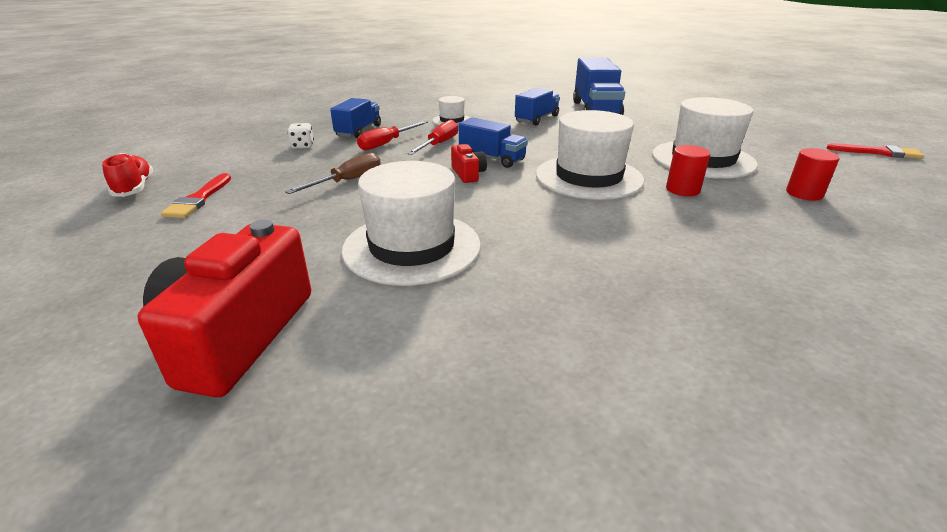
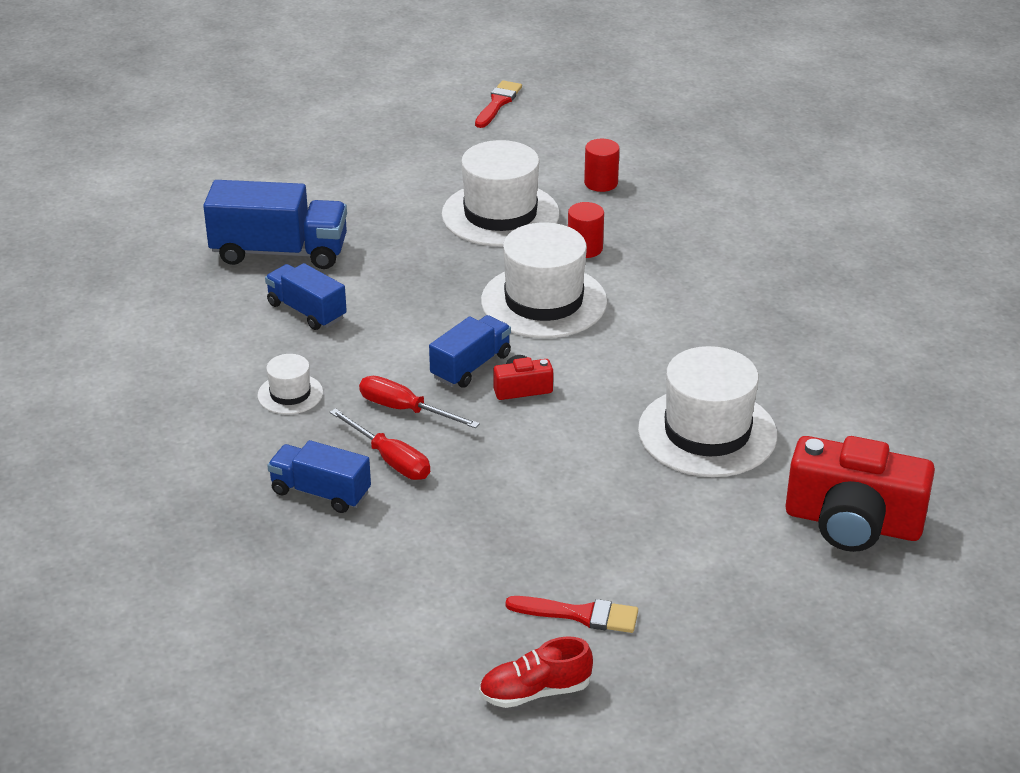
camera: 85 degrees left, 5 degrees up
(302, 146) = (383, 547): white dice -> none
(348, 181) = (533, 488): brown screwdriver -> none

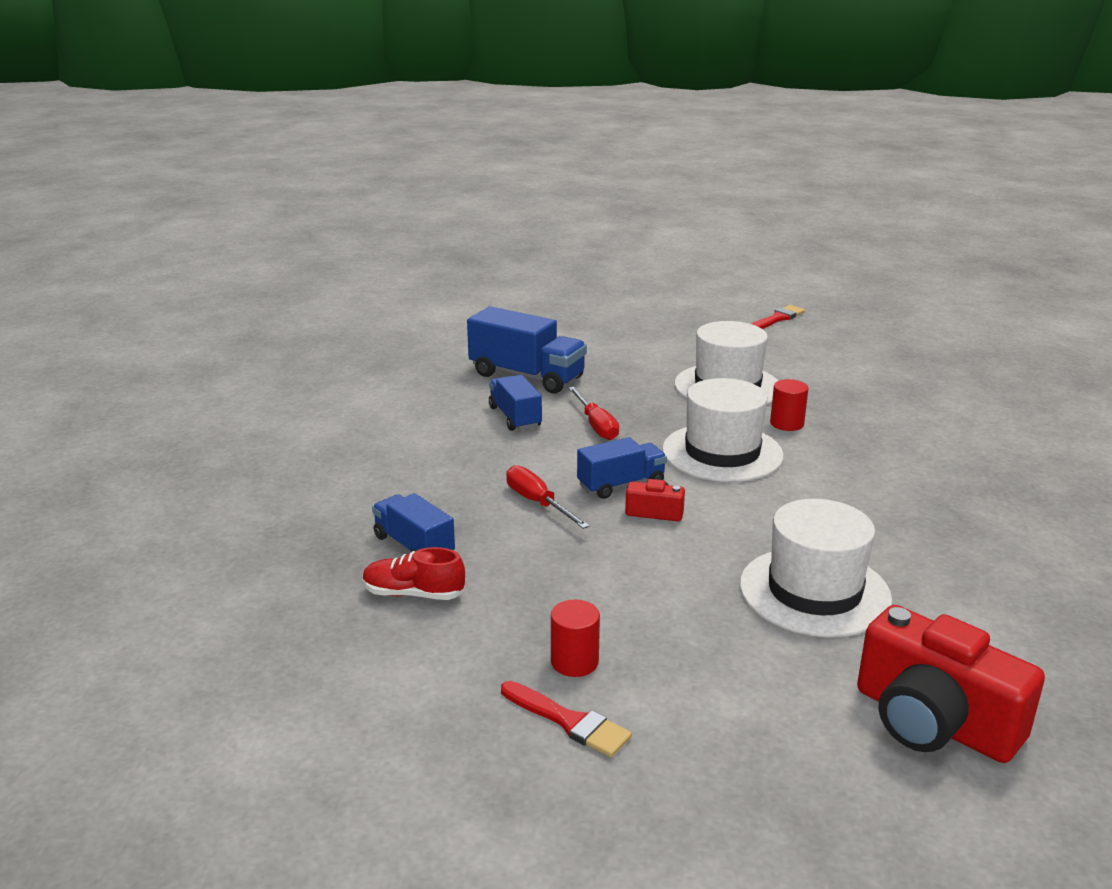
camera: 25 degrees right, 10 degrees down
(290, 394) = (452, 469): white hat -> none
(390, 460) = (494, 537): red screwdriver -> red screwdriver (596, 425)
(535, 692) = (466, 783): red shoe -> red shoe (413, 594)
(601, 183) = (832, 383): red cylinder -> red cylinder (574, 662)

